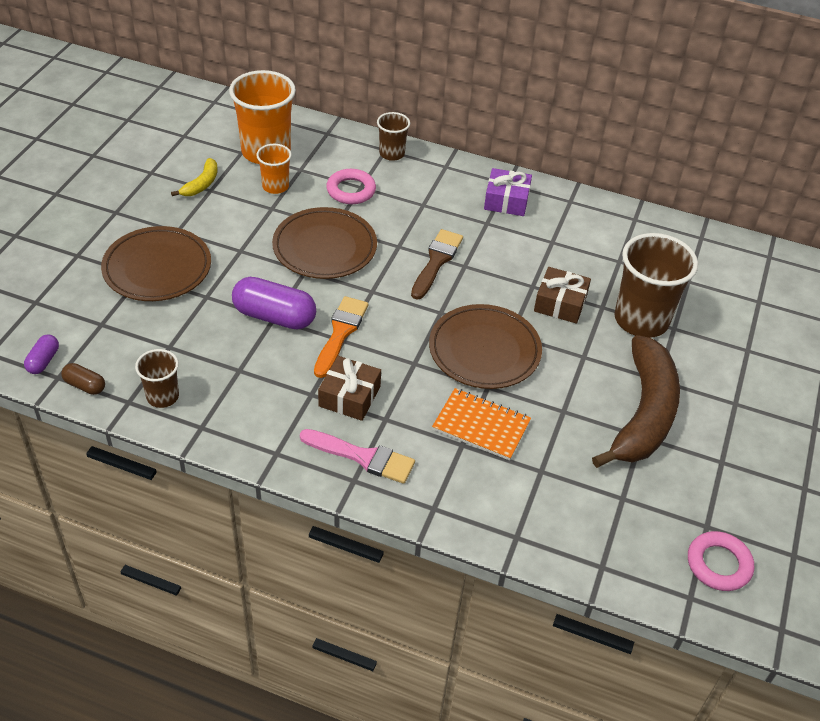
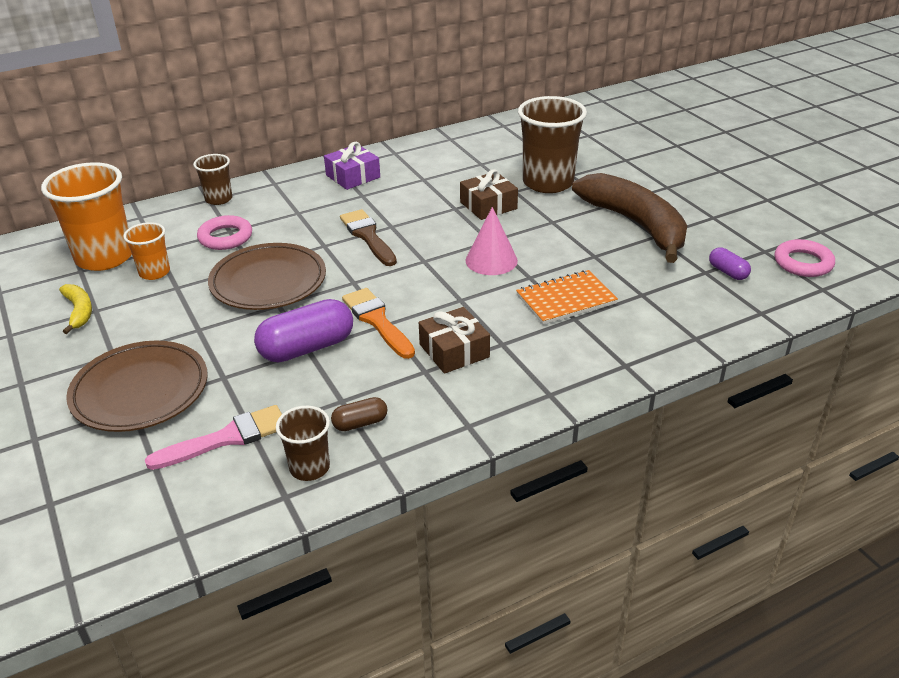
camera: 45 degrees left, 10 degrees down
(43, 361) = (143, 537): purple capsule -> purple capsule (727, 272)
(85, 385) = (221, 519): brown capsule -> brown capsule (360, 423)
(362, 457) = (529, 376): pink brush -> pink brush (226, 438)
(484, 351) = (491, 260): brown plate -> pink cone

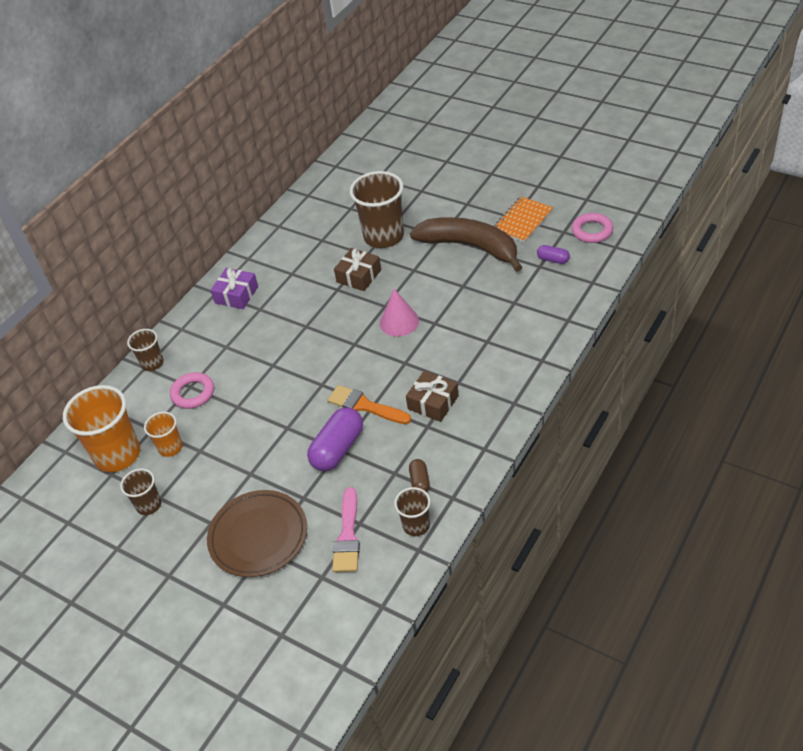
camera: 25 degrees left, 10 degrees up
(79, 311) = (149, 505): yellow banana -> brown cup
(226, 438) = (347, 535): pink brush -> pink brush turned 150 degrees clockwise
(268, 282) = (262, 413): brown plate -> none
(360, 423) = (420, 481): brown capsule -> brown capsule turned 45 degrees counterclockwise
(368, 236) = (297, 342): brown brush -> none
(566, 299) = (471, 329): orange notebook -> orange notebook (522, 221)

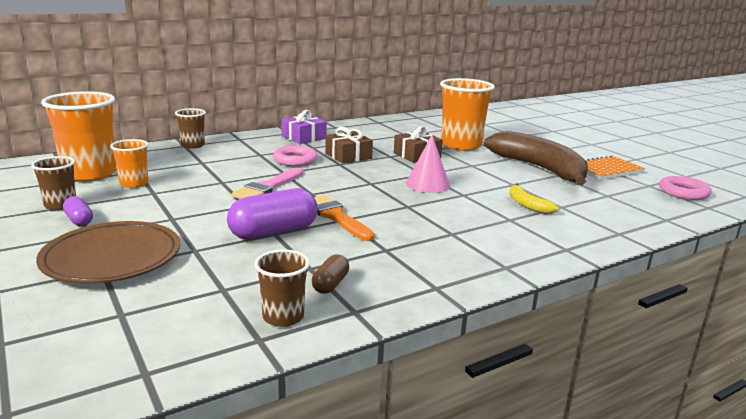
camera: 20 degrees right, 25 degrees down
(193, 393) = (198, 166): pink ring -> pink ring (295, 160)
(347, 535) = (197, 293): pink brush -> pink brush (268, 187)
(384, 236) = (461, 145): brown cup -> orange cup
(433, 402) = (409, 237): brown gift -> brown gift (348, 156)
(489, 314) = (527, 205): none -> yellow banana
(553, 260) = (626, 196): purple capsule -> purple capsule (79, 220)

